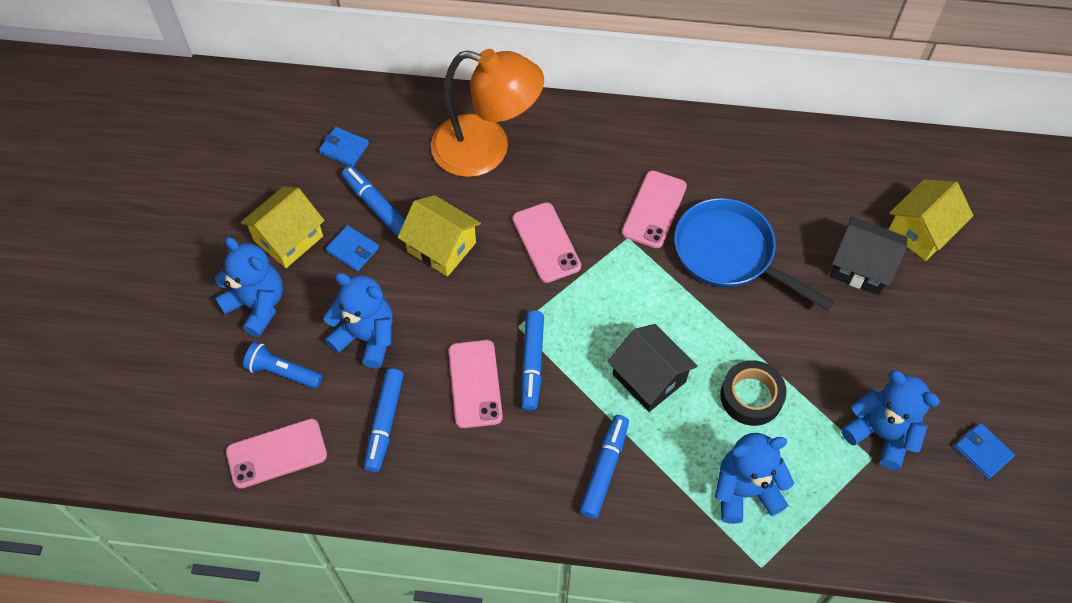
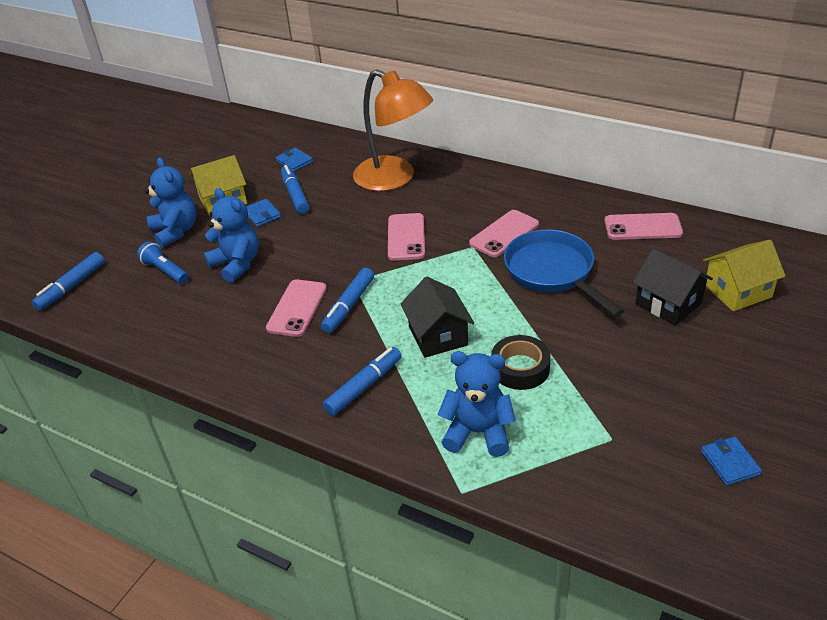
camera: 25 degrees right, 20 degrees down
(277, 453) = (126, 316): pink phone -> pink phone (642, 227)
(384, 423) = (214, 316): blue marker -> blue marker (71, 287)
(441, 247) = (326, 225): yellow house -> none
(881, 433) = (630, 423): blue teddy bear -> none

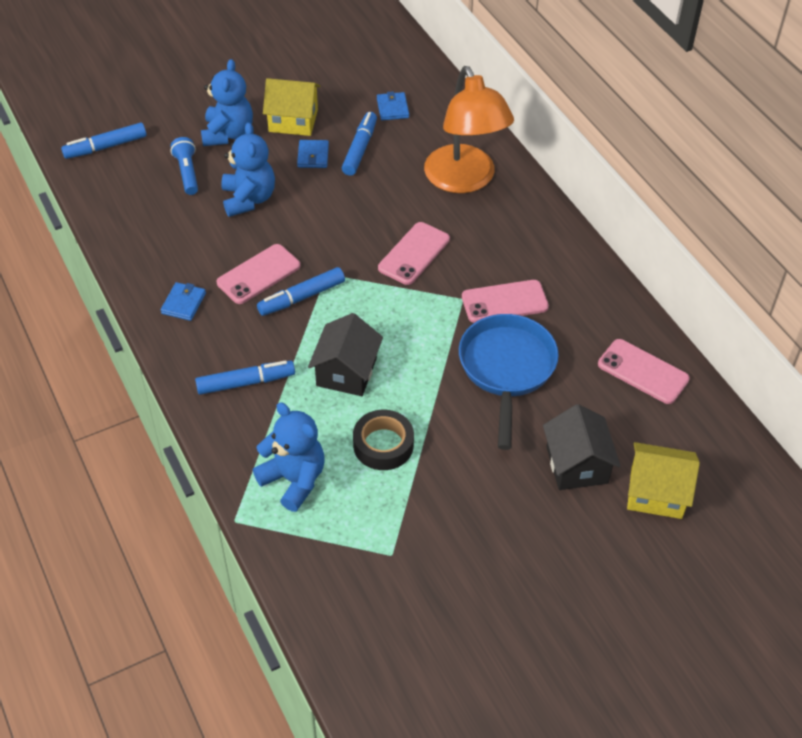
camera: 30 degrees right, 10 degrees up
(730, 463) = (464, 637): blue wallet -> blue wallet (183, 303)

